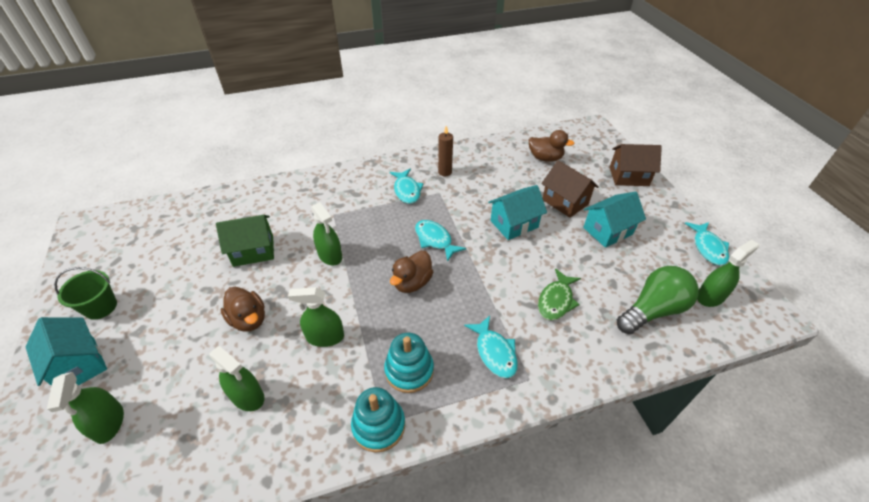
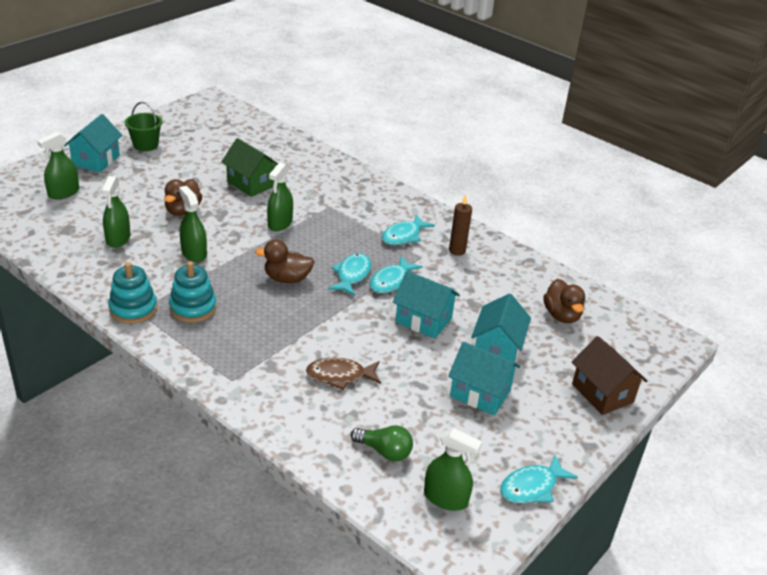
camera: 55 degrees right, 10 degrees down
(494, 352) = (246, 351): turquoise fish -> turquoise fish (391, 281)
(556, 300) = (340, 376): green fish -> brown fish
(565, 202) = (497, 349): brown house -> turquoise house
(652, 310) = (384, 451): green light bulb -> green light bulb, size x0.61

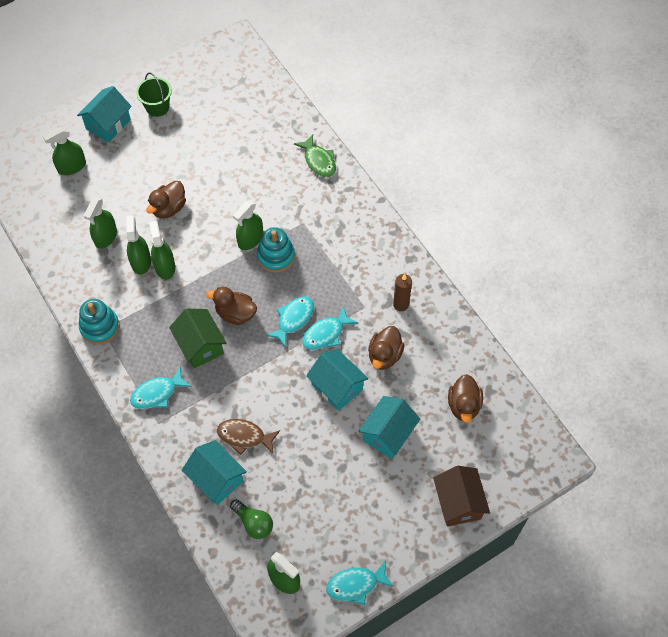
camera: 20 degrees right, 25 degrees up
(165, 252) = (141, 262): none -> green spray bottle
(193, 308) = (147, 335): turquoise stacking toy -> turquoise stacking toy (276, 256)
(251, 184) = (240, 179): green house -> green house (200, 346)
(326, 165) = (318, 161): none -> green fish
(403, 236) = (358, 276): turquoise fish -> turquoise fish (157, 393)
(461, 289) = (384, 355): none -> brown duck
(480, 393) = (353, 480): turquoise house -> turquoise house (216, 479)

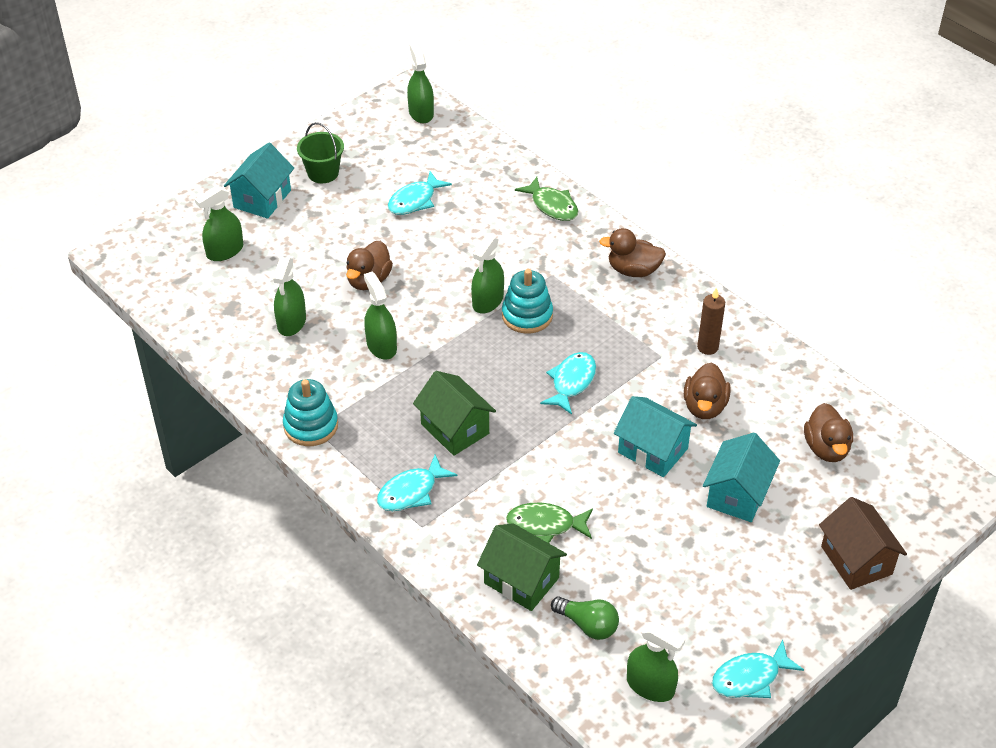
camera: 10 degrees left, 15 degrees down
(141, 262) = (347, 344): green spray bottle -> green spray bottle (421, 113)
(216, 479) = (521, 580): turquoise house -> green house
(235, 314) = (492, 386): brown duck -> brown duck (633, 270)
(244, 436) = (545, 525): brown fish -> green fish
(326, 334) = (619, 393): turquoise fish -> turquoise fish (415, 200)

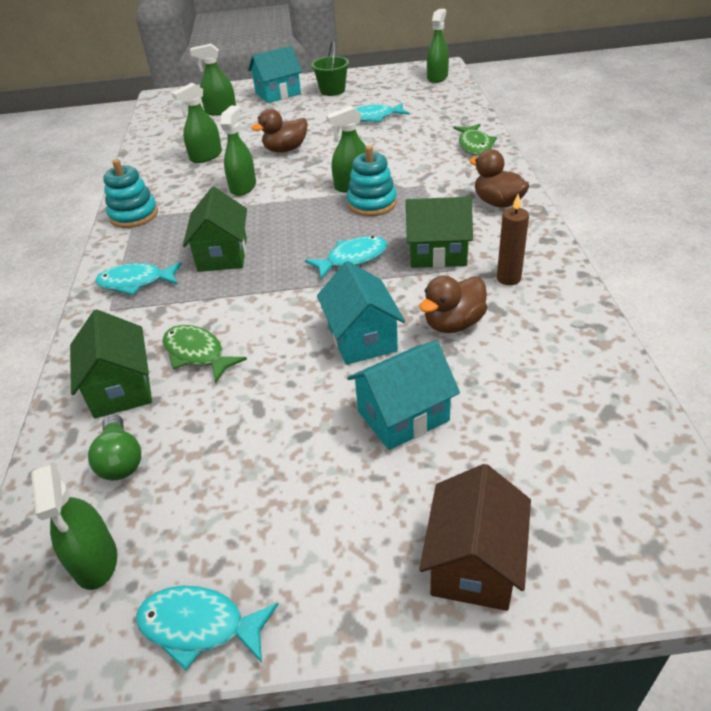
camera: 40 degrees right, 5 degrees down
(634, 346) = (437, 253): none -> green house
(826, 448) = (553, 418): brown duck -> none

